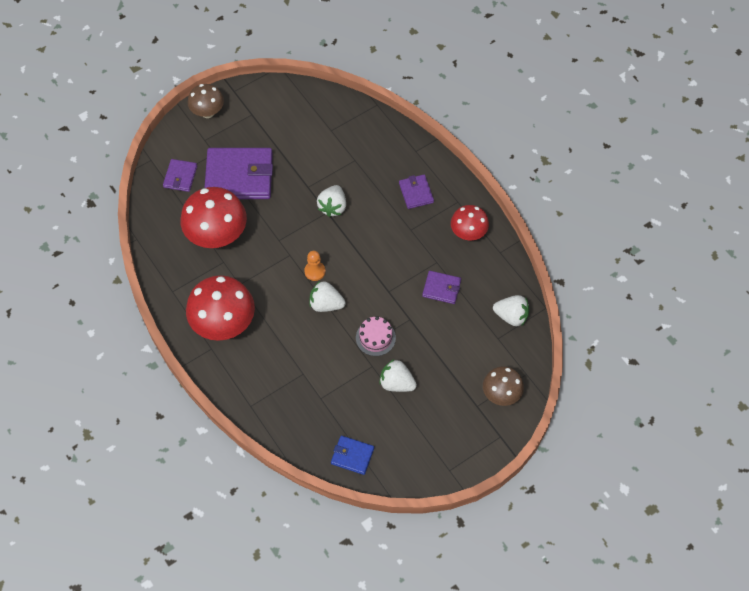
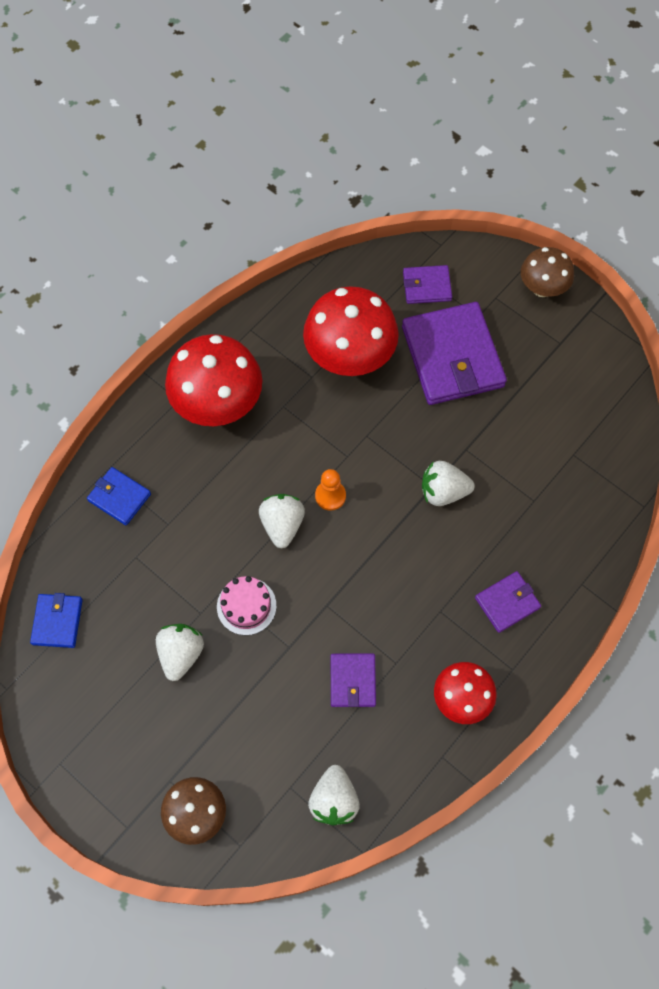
camera: 75 degrees right, 5 degrees up
(273, 400) = (119, 497): none -> blue wallet

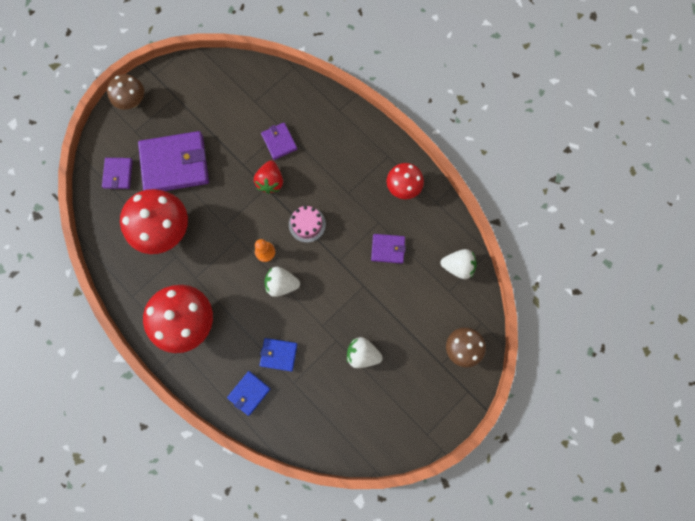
camera: 85 degrees left, 10 degrees up
(57, 621) = (333, 437): blue wallet -> blue wallet (278, 354)
(246, 606) = (334, 311): pink cake -> pink cake (307, 224)
(443, 491) = (270, 181): white strawberry -> red strawberry
(507, 602) = (347, 154): purple wallet -> purple wallet (279, 142)

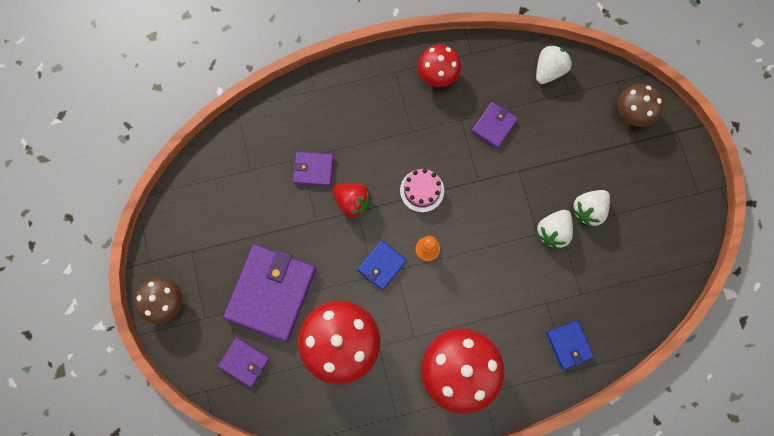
camera: 60 degrees left, 0 degrees up
(278, 354) = (545, 293): blue wallet -> blue wallet (382, 265)
(281, 284) = (472, 250): white strawberry -> white strawberry (553, 231)

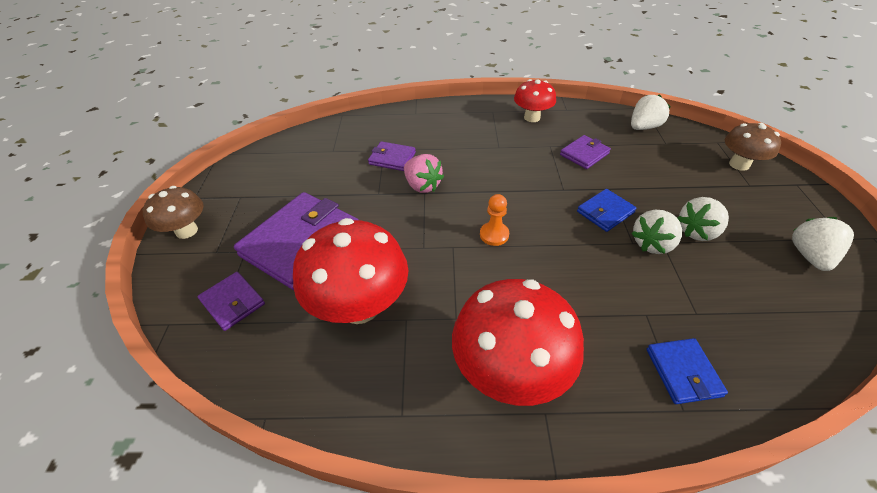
camera: 15 degrees right, 30 degrees down
(353, 202) = (422, 186): red strawberry -> pink strawberry
(382, 265) = (437, 240): blue wallet -> blue wallet (605, 212)
(422, 190) = (499, 188): pink cake -> none
(669, 219) = (809, 256): none -> white strawberry

